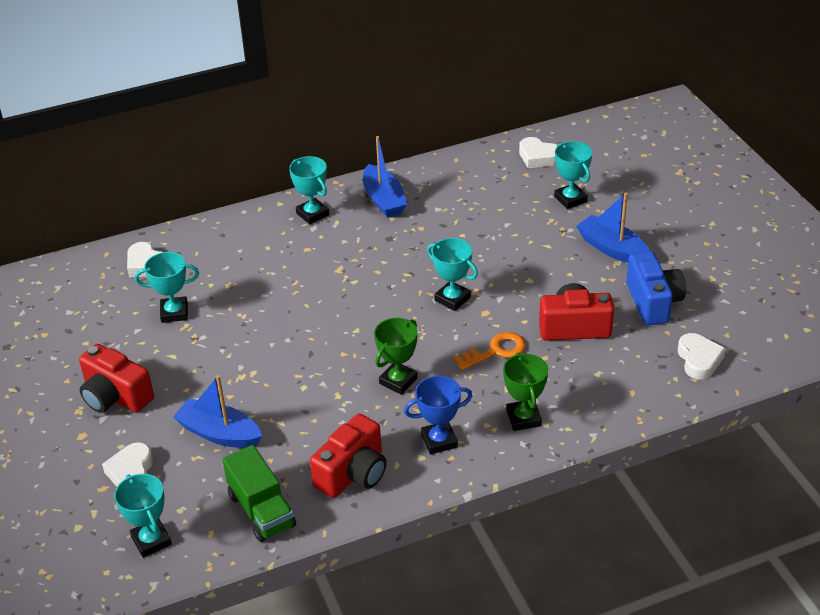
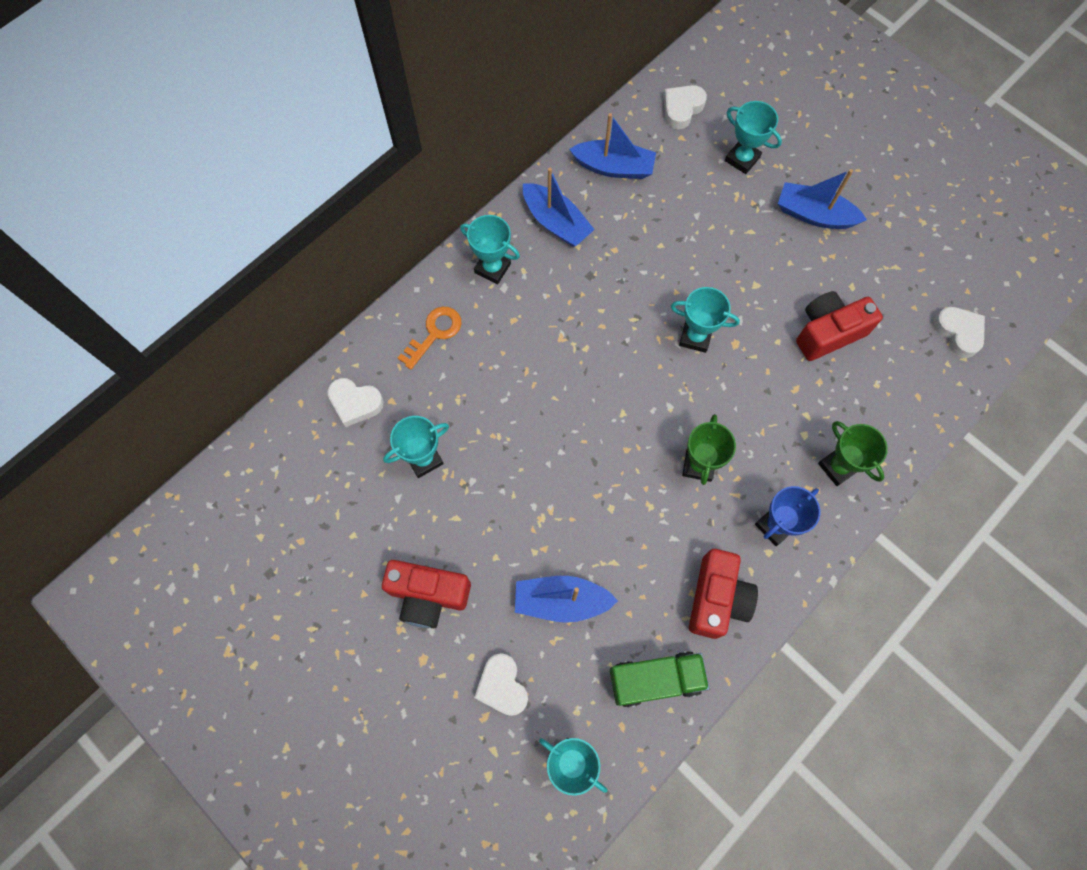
camera: 25 degrees left, 30 degrees up
(261, 510) = (655, 679): green truck -> green truck turned 45 degrees counterclockwise
(455, 178) = (614, 167): none -> blue boat
(495, 351) = (770, 391): orange key -> orange key (434, 334)
(538, 157) = (682, 109): white heart -> white heart turned 120 degrees clockwise
(653, 302) = (884, 273): blue camera -> none

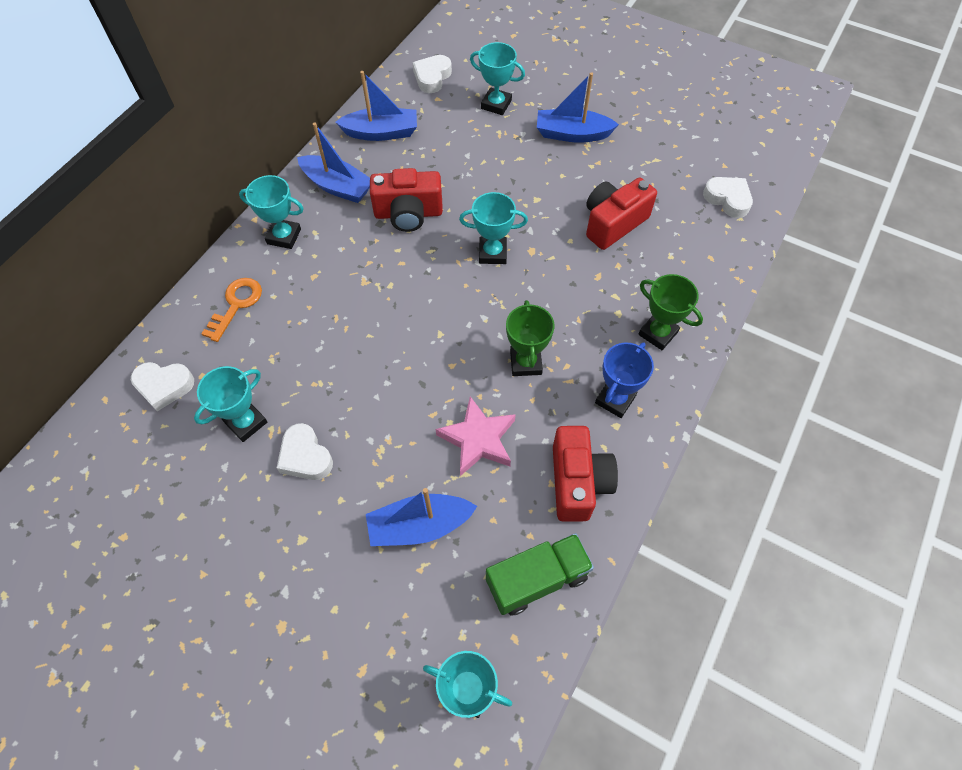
camera: 15 degrees left, 10 degrees down
(428, 595) = (275, 557): red camera -> red camera (408, 214)
(502, 686) = (375, 631): white heart -> white heart (305, 456)
(634, 532) = (478, 439): none -> pink star

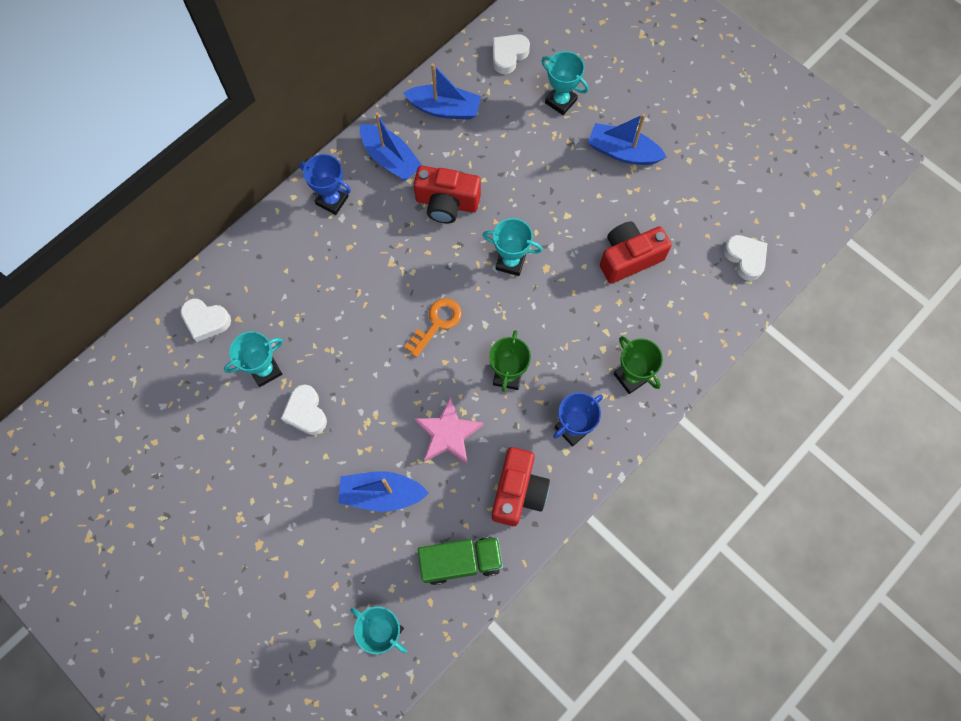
camera: 15 degrees right, 10 degrees up
(236, 305) = (278, 259): orange key -> orange key (437, 323)
(284, 236) = (332, 200): turquoise trophy -> blue trophy

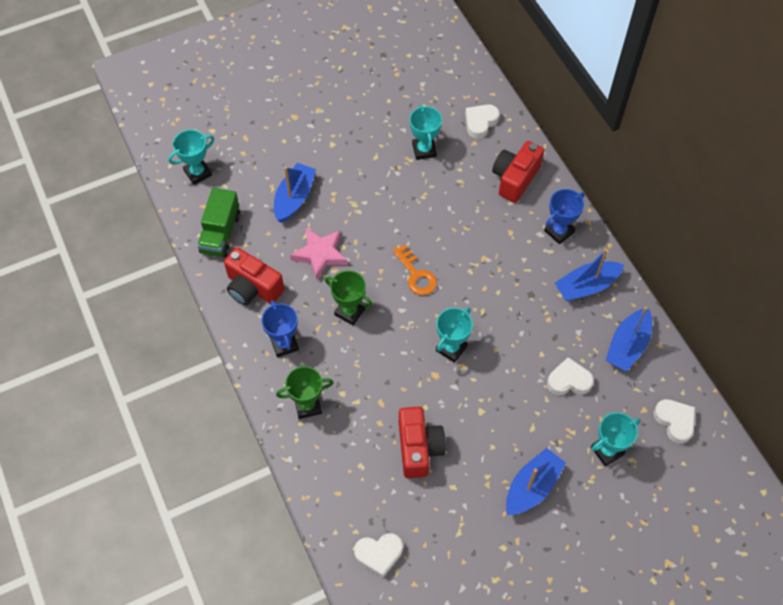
camera: 110 degrees right, 10 degrees down
(306, 412) = (379, 167): white heart -> white heart (569, 381)
(447, 203) = (527, 317): red camera -> red camera (515, 178)

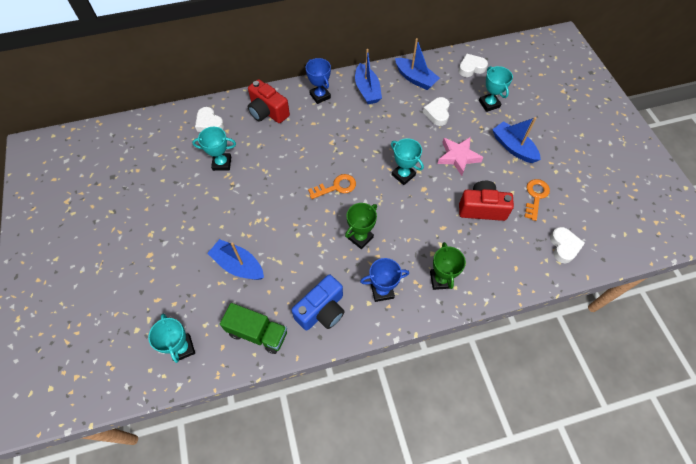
camera: 80 degrees left, 0 degrees up
(253, 287) = (322, 310): red camera -> blue camera
(320, 254) = (301, 252): pink star -> pink star (458, 157)
(452, 518) = (535, 196): none -> orange key

